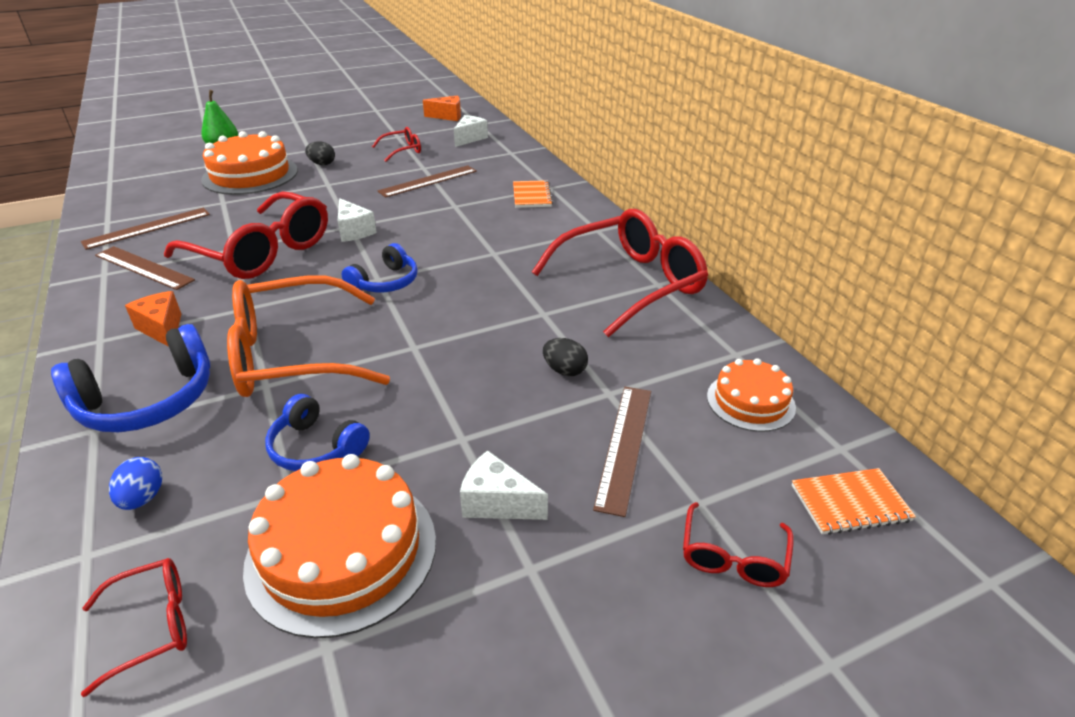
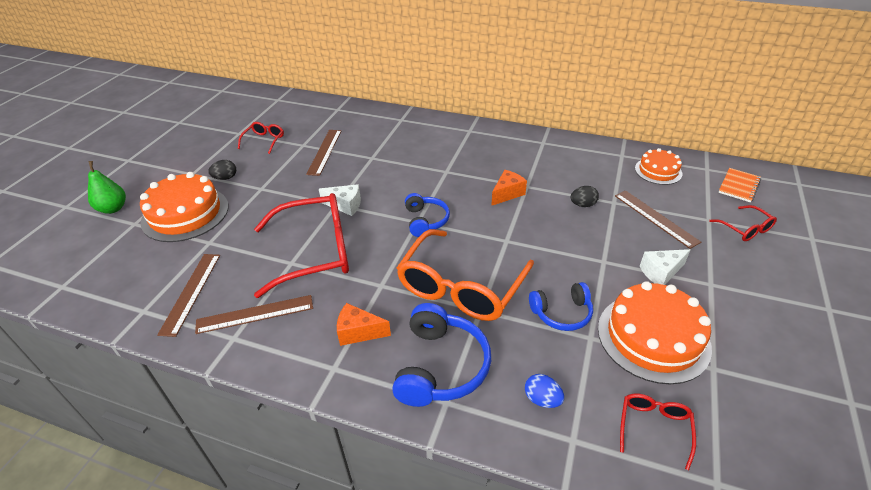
camera: 45 degrees left, 5 degrees up
(448, 116) = (245, 103): orange cheese -> orange cheese (507, 194)
(470, 138) = (292, 112): white cheese -> none
(532, 196) = (402, 129): orange notebook -> none
(628, 284) = (532, 149): red glasses -> none

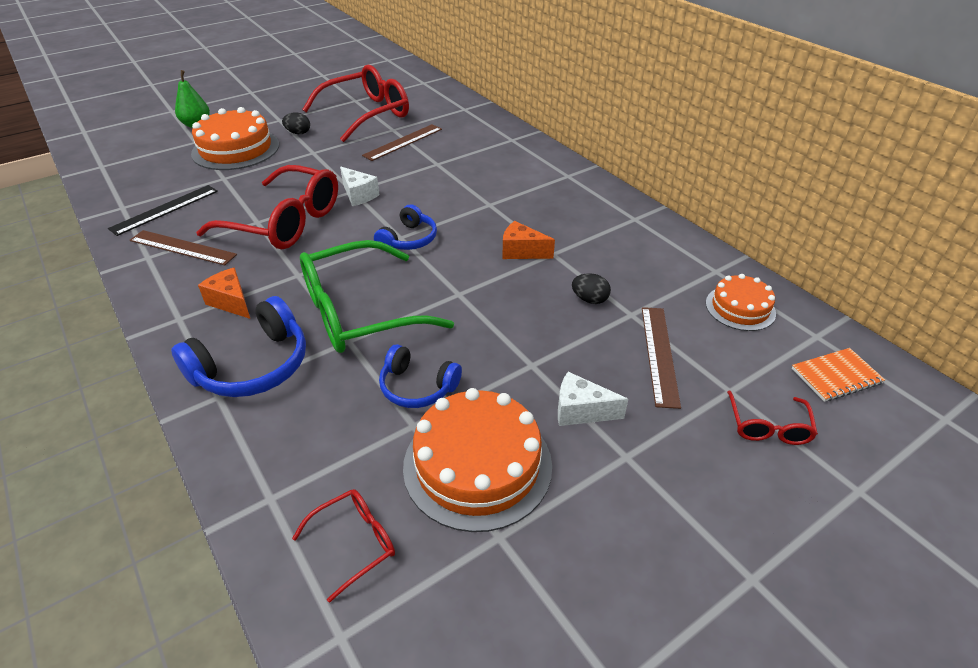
camera: 35 degrees right, 0 degrees up
(191, 292) = (165, 209): brown ruler -> black ruler
(264, 141) = (366, 114): red glasses -> red glasses, size x2.18
(461, 286) = (361, 312): orange glasses -> green glasses
(507, 194) = (521, 251): orange cheese -> orange cheese turned 150 degrees counterclockwise
(542, 399) = (293, 447): blue egg -> none

